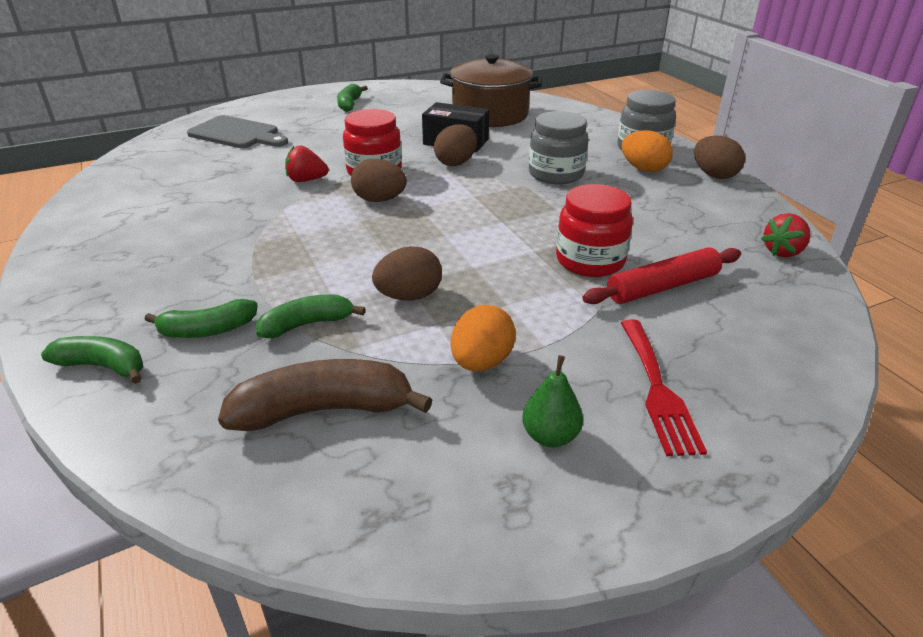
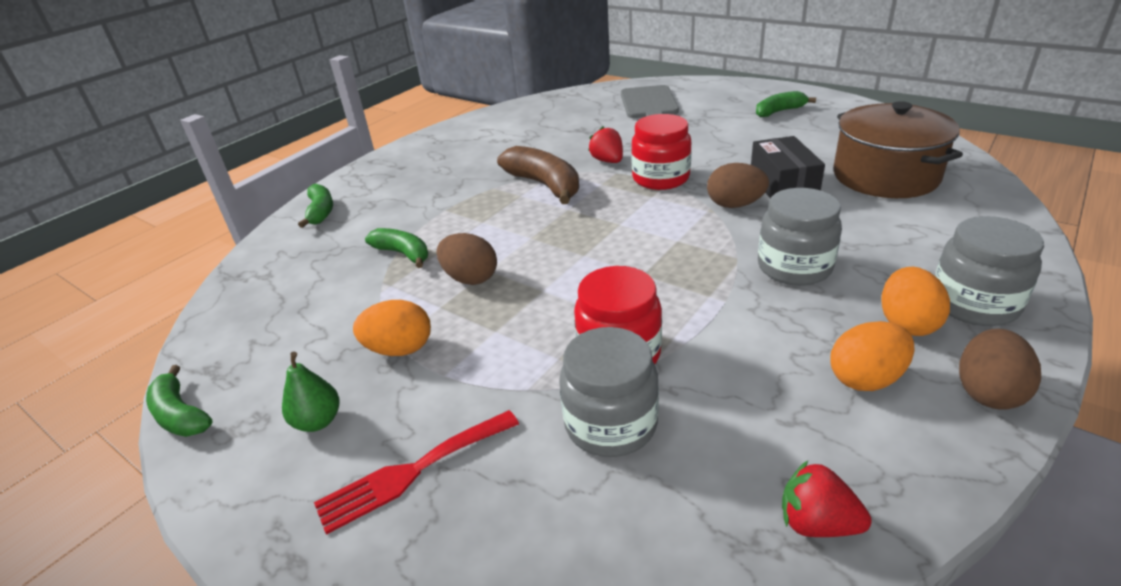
camera: 65 degrees right, 0 degrees up
(207, 330) = (374, 223): green banana -> green banana (180, 415)
(324, 410) = (310, 303): brown banana -> brown banana (545, 185)
(379, 200) = (612, 202): brown egg -> none
(663, 287) = (611, 424): red rolling pin -> grey jar
(681, 197) = (866, 378): none -> orange egg

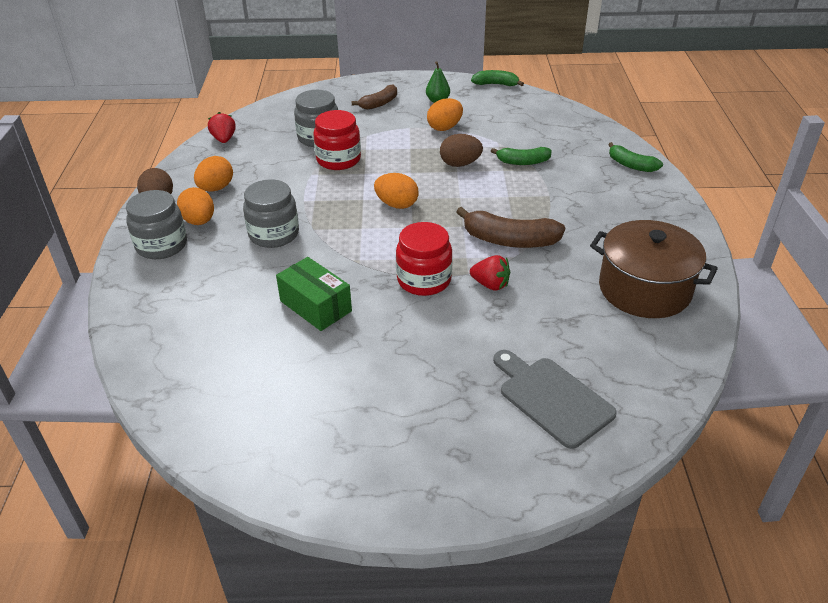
camera: 140 degrees right, 5 degrees up
(412, 472) = (379, 103): red fork -> brown banana
(609, 253) = (397, 204): none -> orange egg
(735, 205) = (342, 272): brown egg -> none
(779, 111) = (383, 439): green banana -> none
(783, 186) = (315, 306): black box -> green box
(817, 523) = (224, 139): red strawberry -> red strawberry turned 90 degrees counterclockwise
(885, 176) = (231, 351): brown pot -> brown pot (644, 289)

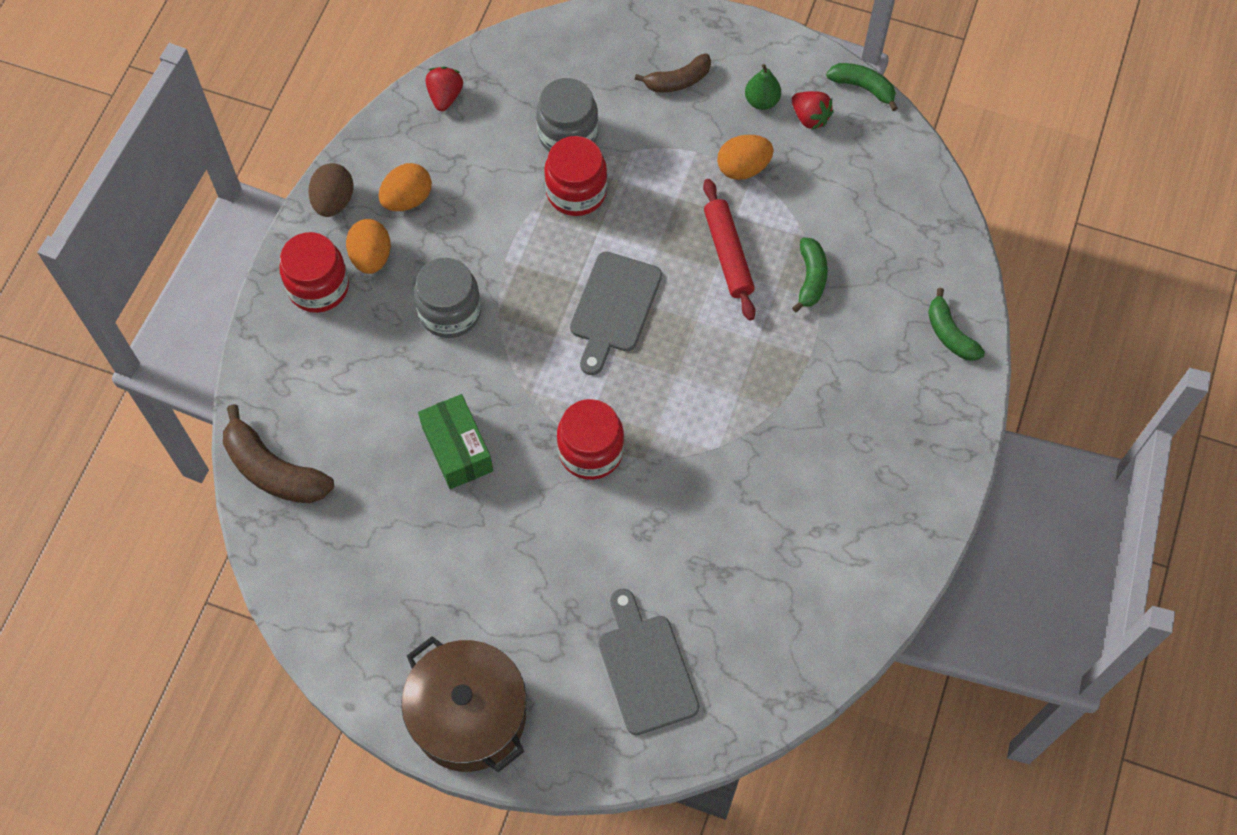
camera: 20 degrees right, 25 degrees up
(162, 245) = (318, 287): grey jar -> red jar
(397, 204) = (614, 307): orange egg -> grey cutting board
(460, 164) = (727, 254): brown egg -> red rolling pin
(490, 284) = (661, 485): red strawberry -> red strawberry (810, 117)
(509, 240) = (719, 421): brown banana -> brown banana (273, 470)
(523, 162) = (811, 278): green banana -> green banana turned 105 degrees counterclockwise
(644, 289) = (832, 556): brown pot -> brown pot (469, 715)

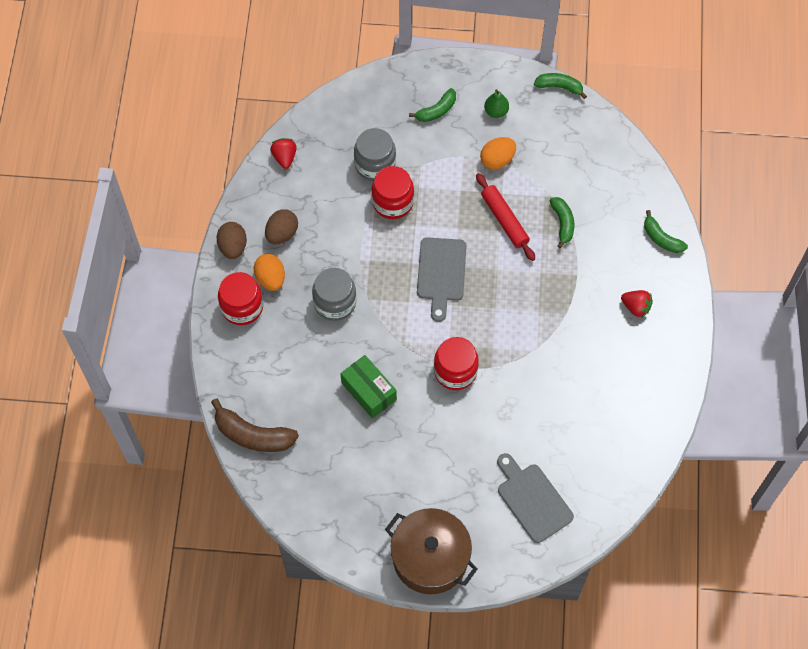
camera: 15 degrees left, 0 degrees up
(407, 199) = (282, 233): orange egg -> brown egg
(678, 81) = (436, 110): brown banana -> green banana
(810, 117) = (531, 115): red strawberry -> red strawberry (636, 307)

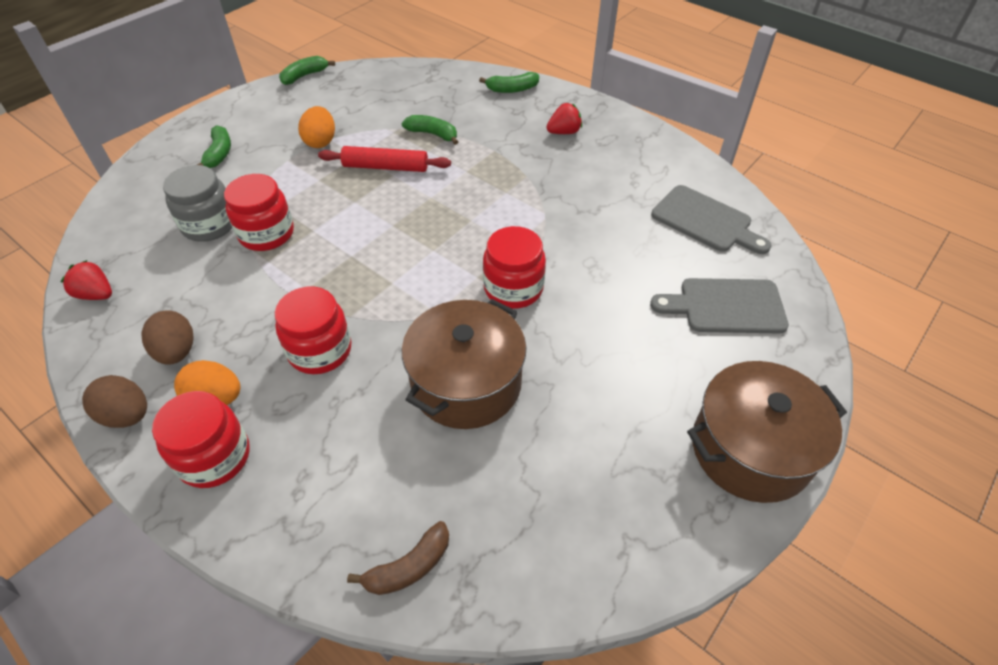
camera: 55 degrees left, 15 degrees down
(253, 435) = (409, 567): brown banana -> brown banana, size x0.63
(335, 302) = (320, 350): grey jar -> red jar
(368, 391) = (466, 383): green box -> brown pot
(441, 273) = (389, 239): grey cutting board -> grey cutting board (705, 221)
(496, 111) = (274, 119): green pear -> none

